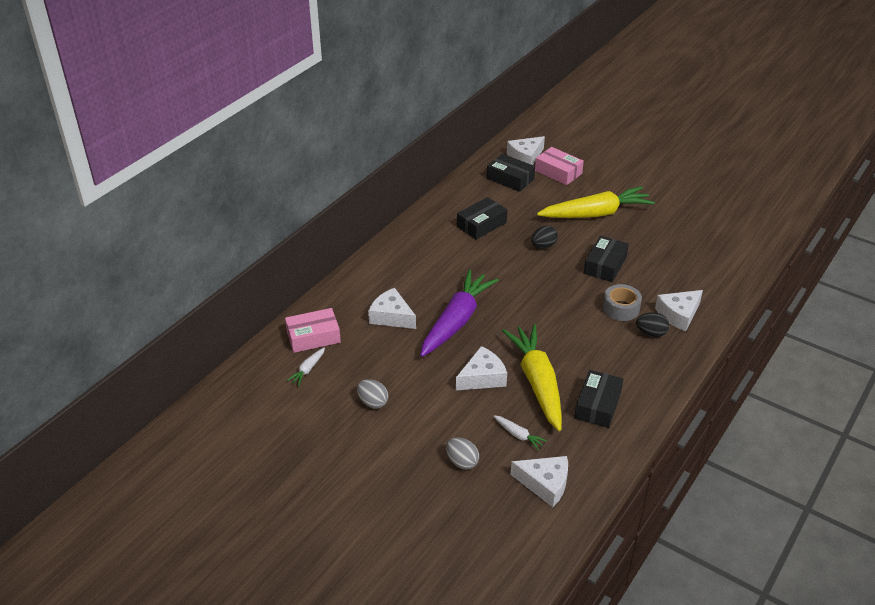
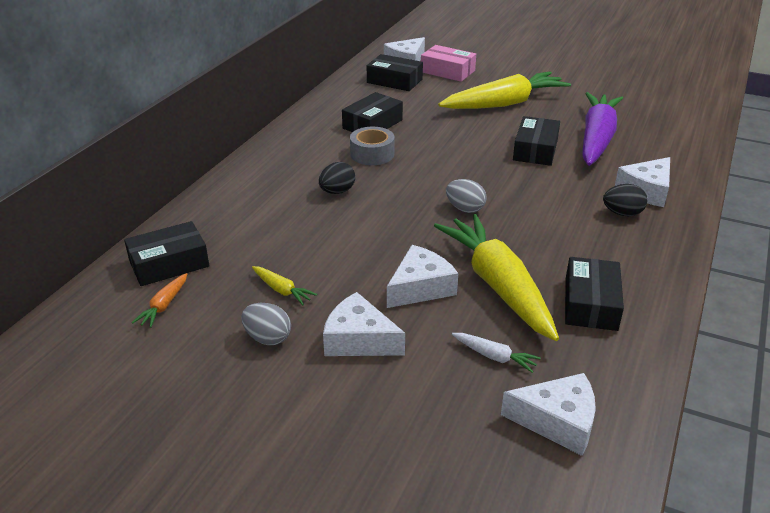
camera: 10 degrees left, 5 degrees down
(307, 370) = (164, 306): white carrot -> orange carrot
(313, 337) = (169, 264): pink box -> black box
(387, 367) = (282, 290): none -> yellow carrot
(391, 316) = (277, 229): white cheese -> white cheese (358, 340)
(456, 321) = (367, 225): purple carrot -> purple carrot (596, 138)
(462, 462) = (421, 406): grey egg -> grey egg (465, 209)
(543, 246) = (454, 138): black egg -> black egg (337, 191)
(621, 308) = (573, 191): grey tape -> grey tape (372, 154)

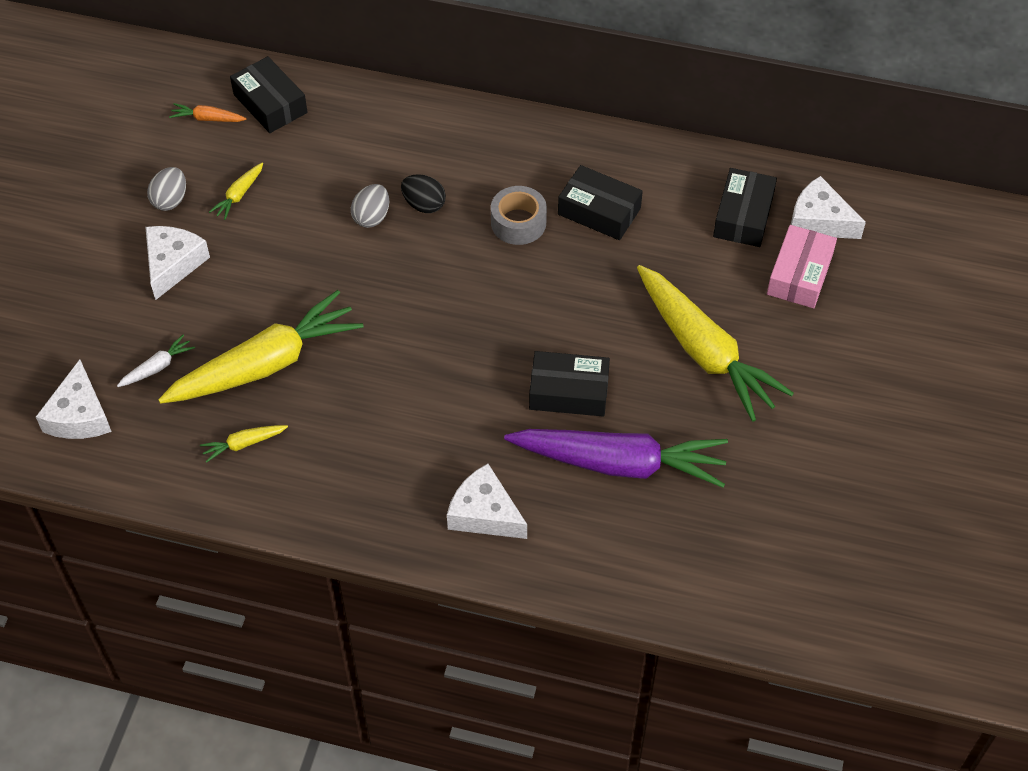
camera: 80 degrees right, 20 degrees up
(420, 287) = (255, 300): white cheese -> none
(465, 209) = (407, 326): grey egg -> grey egg (371, 217)
(495, 357) = (157, 367): white carrot -> white carrot turned 150 degrees counterclockwise
(590, 304) = (243, 444): black box -> yellow carrot
(622, 213) = (424, 483): black egg -> none

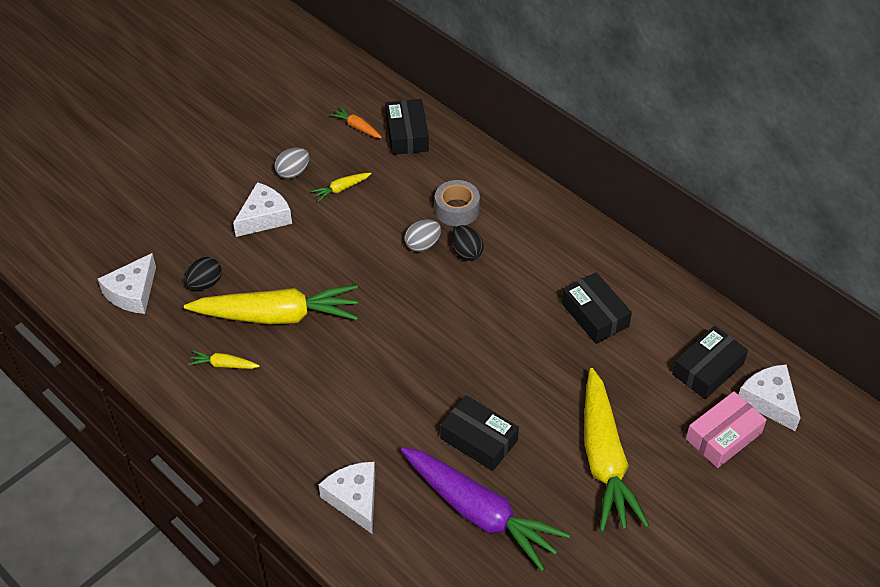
camera: 30 degrees right, 5 degrees down
(157, 367) = (205, 283): white carrot -> black egg
(518, 223) = (527, 296): grey tape -> grey tape (457, 209)

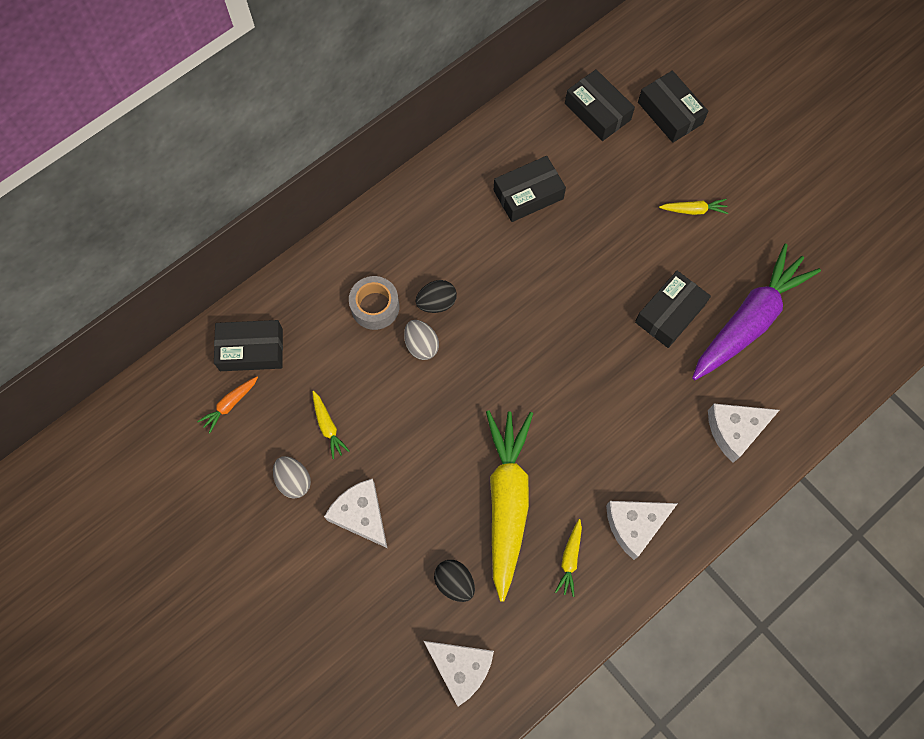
camera: 85 degrees left, 20 degrees up
(604, 460) = (693, 210): yellow carrot -> yellow carrot, size x0.40
(723, 436) = (670, 113): pink box -> black box
(769, 401) = (634, 71): white cheese -> white cheese (634, 525)

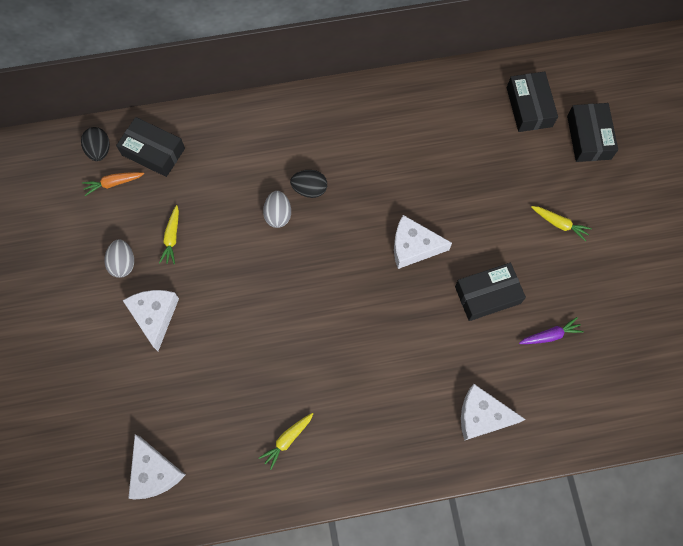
camera: 30 degrees right, 0 degrees up
(375, 307) = (262, 168): grey tape -> none
(454, 582) = (190, 406): black egg -> black egg (99, 150)
(507, 501) = (268, 367): yellow carrot -> none
(528, 194) = (432, 143): black box -> none
(634, 525) = (354, 443): white cheese -> white cheese (413, 247)
(749, 320) = (550, 335): purple carrot -> purple carrot, size x0.40

